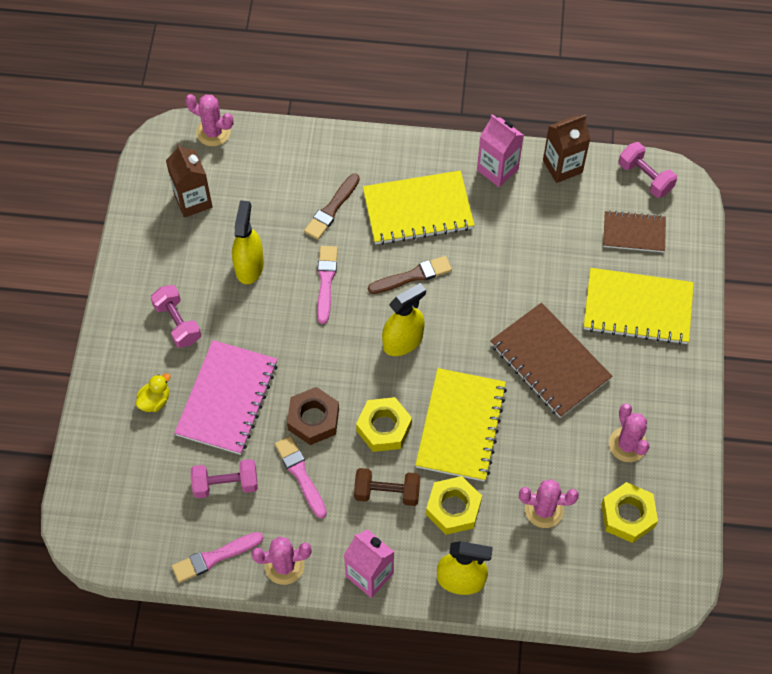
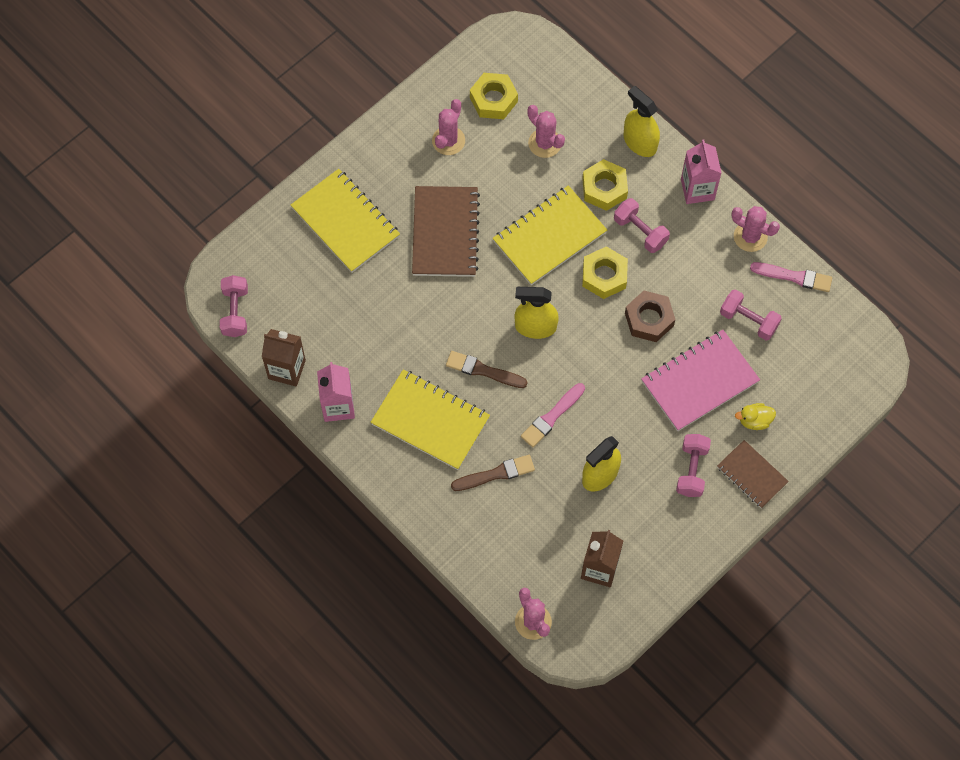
camera: 140 degrees left, 5 degrees up
(300, 474) = (690, 288): pink brush -> none
(387, 492) = (640, 231): brown dumbbell -> pink dumbbell
(634, 233) = (289, 277): brown notebook -> brown notebook (752, 475)

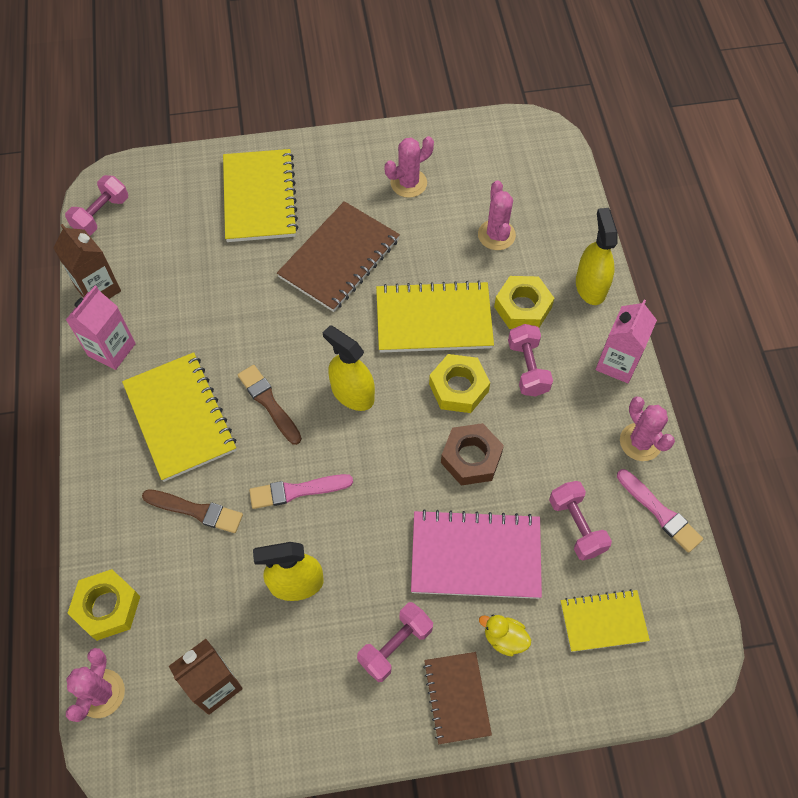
camera: 35 degrees right, 5 degrees down
(493, 99) = (478, 172): yellow nut -> yellow nut (107, 607)
(806, 370) = (603, 621): none -> yellow notebook

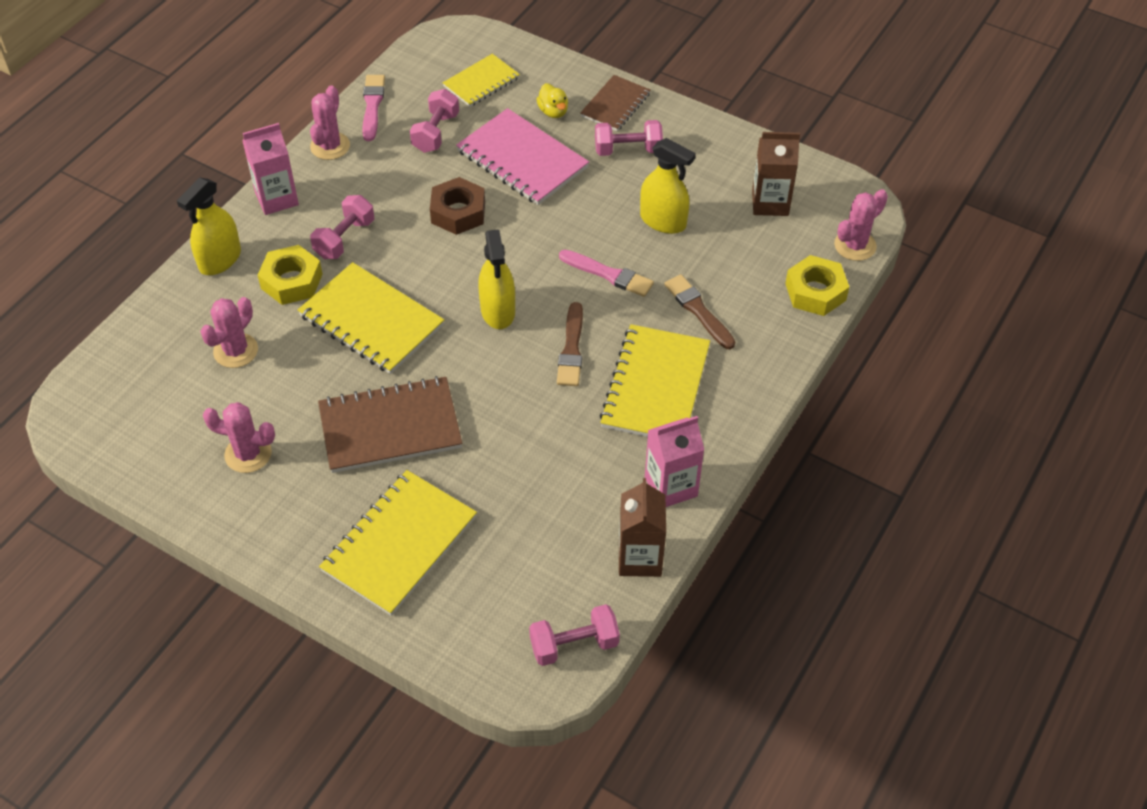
camera: 140 degrees left, 10 degrees down
(458, 388) = (412, 260): yellow nut -> none
(603, 621) = (481, 82): yellow notebook -> yellow notebook turned 75 degrees counterclockwise

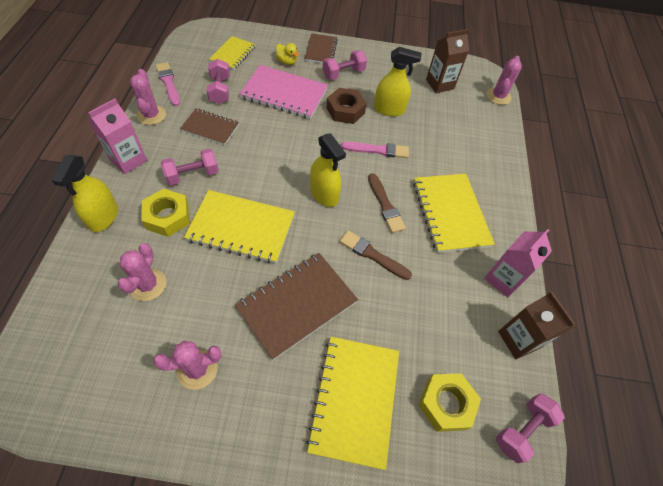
camera: 30 degrees left, 5 degrees up
(344, 239) = (192, 175): pink dumbbell -> pink dumbbell turned 60 degrees clockwise
(396, 183) = (210, 128): none -> brown notebook
(458, 212) = (262, 136): brown nut -> brown nut (345, 110)
(698, 310) = (443, 157): brown brush -> brown brush (372, 255)
(815, 292) = (497, 128): yellow nut -> yellow nut (446, 404)

